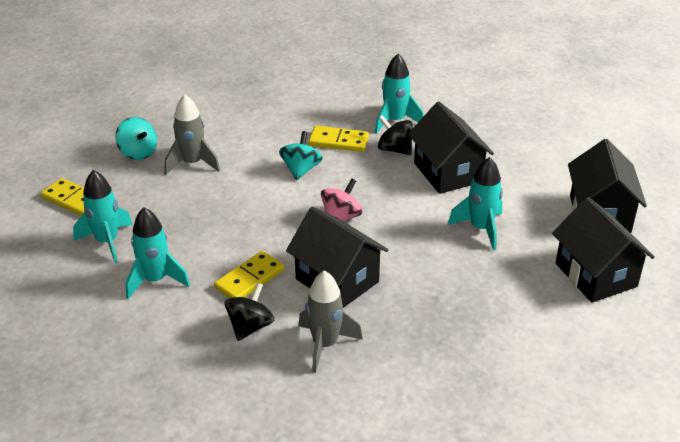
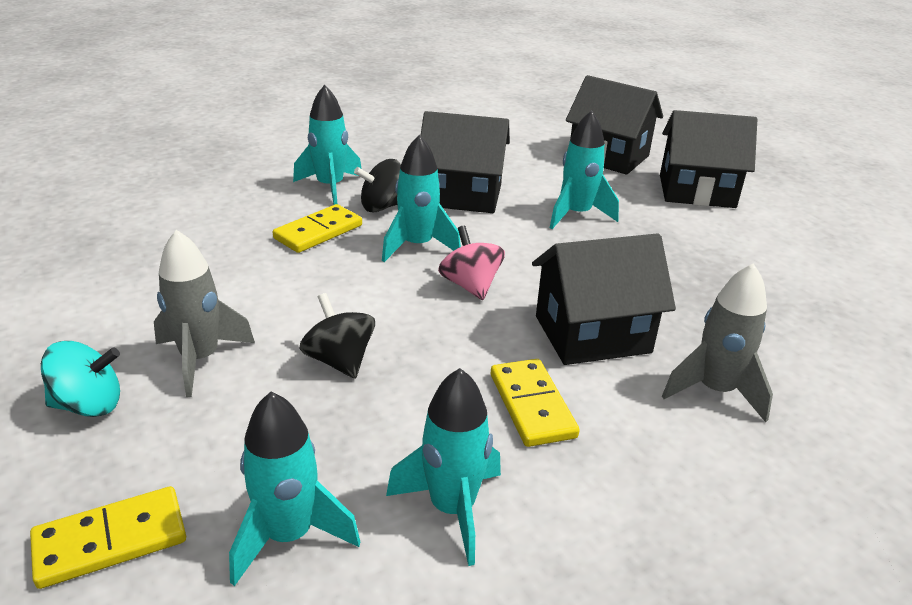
camera: 60 degrees left, 5 degrees down
(250, 327) = (639, 444): black spinning top -> black spinning top (339, 360)
(301, 169) = (339, 277): turquoise spinning top -> none
(363, 181) = (417, 246): none -> turquoise rocket

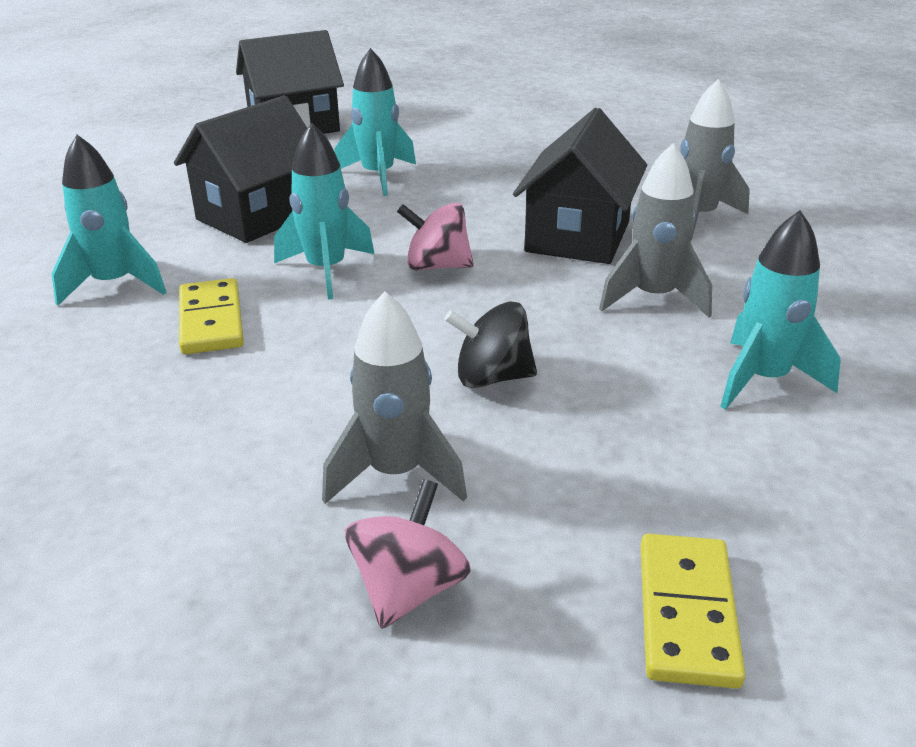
camera: 55 degrees left, 0 degrees up
(89, 405) = (408, 589): turquoise spinning top -> pink spinning top
(289, 535) = (748, 481): turquoise rocket -> none
(382, 206) = (212, 265): black spinning top -> none
(531, 405) = (653, 298): yellow domino -> grey rocket
(696, 191) = (411, 117): black house -> none

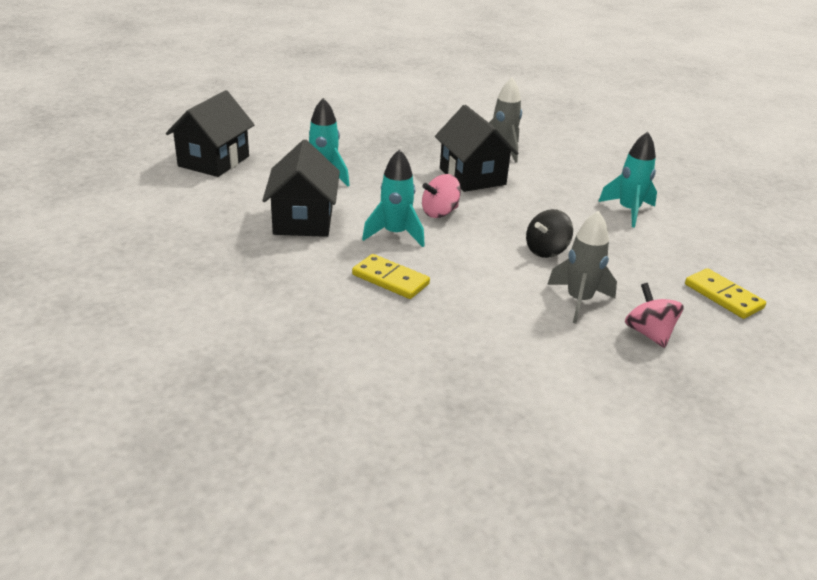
camera: 45 degrees left, 0 degrees up
(114, 284) = (303, 284): turquoise rocket -> none
(653, 298) = (545, 193): grey rocket -> none

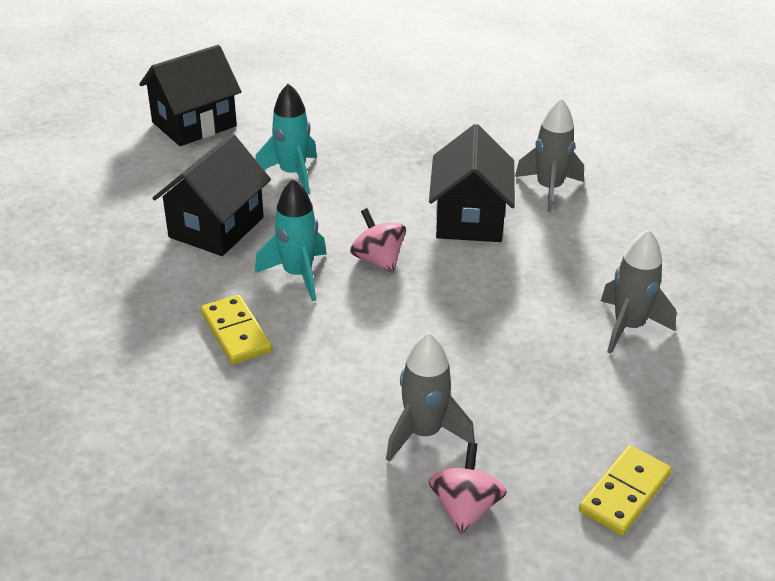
camera: 30 degrees right, 5 degrees up
(440, 212) = (378, 260): pink spinning top -> pink spinning top turned 60 degrees clockwise
(546, 250) = (455, 351): black spinning top -> none
(628, 211) = (628, 327): turquoise rocket -> grey rocket
(723, 296) = (625, 493): yellow domino -> yellow domino turned 45 degrees clockwise

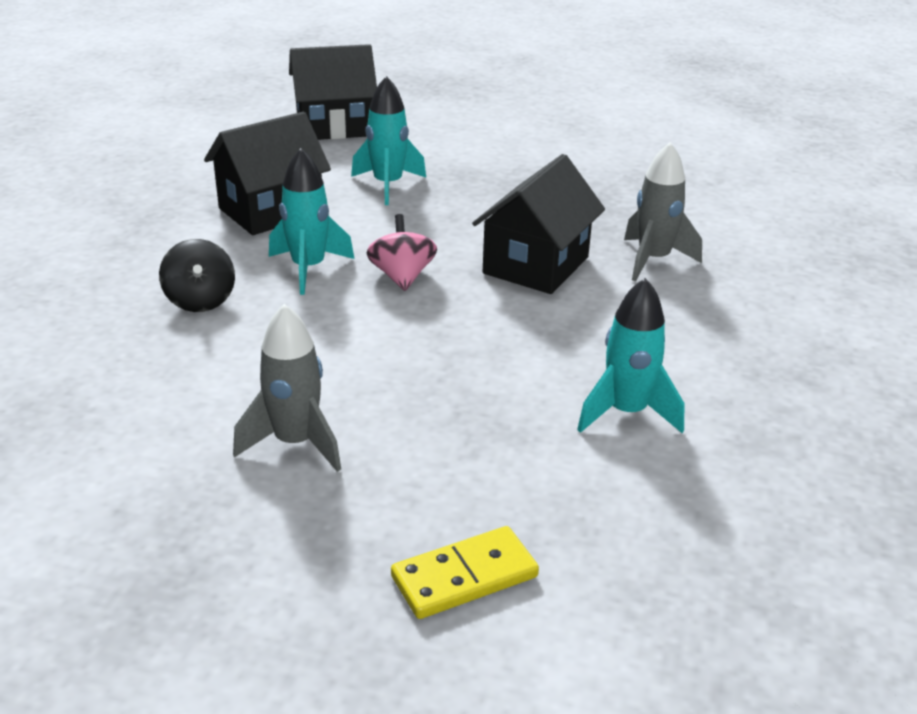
camera: 25 degrees right, 5 degrees down
(236, 332) = (200, 300): yellow domino -> black spinning top
(465, 507) = (269, 527): pink spinning top -> none
(628, 327) = (626, 413): grey rocket -> turquoise rocket

